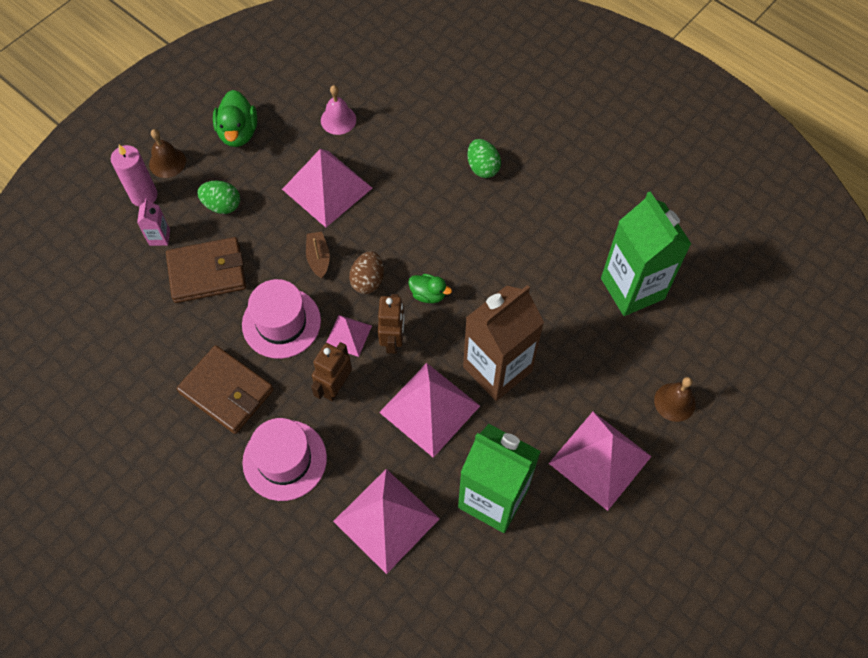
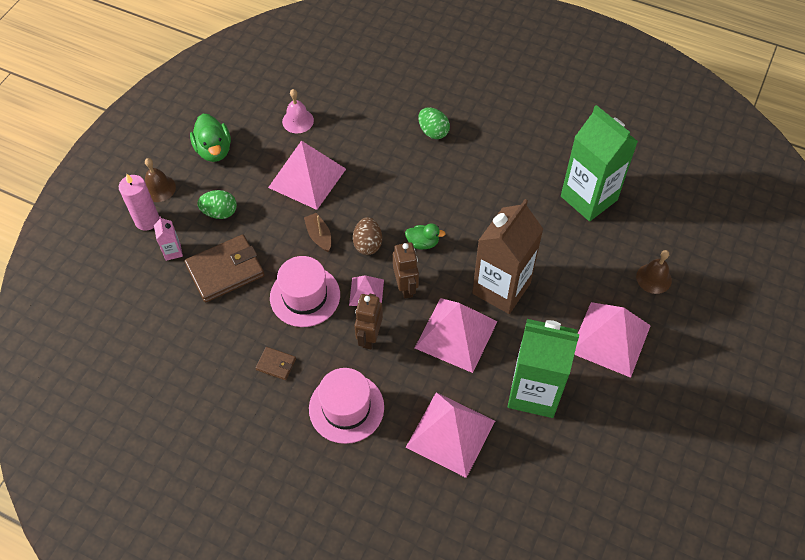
camera: 15 degrees left, 5 degrees down
(226, 391) = (276, 364): brown wallet -> brown wallet, size x0.48

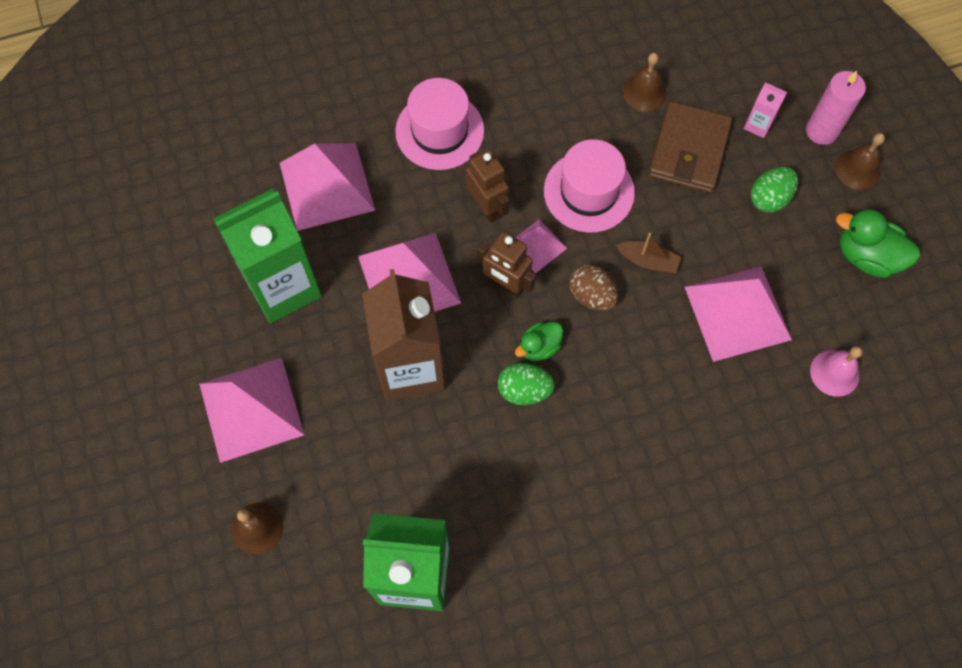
camera: 135 degrees right, 10 degrees up
(204, 323) = (644, 92): none -> brown bell
(276, 364) = (541, 113): brown wallet -> none
(433, 132) = (677, 502): green egg -> green egg (524, 390)

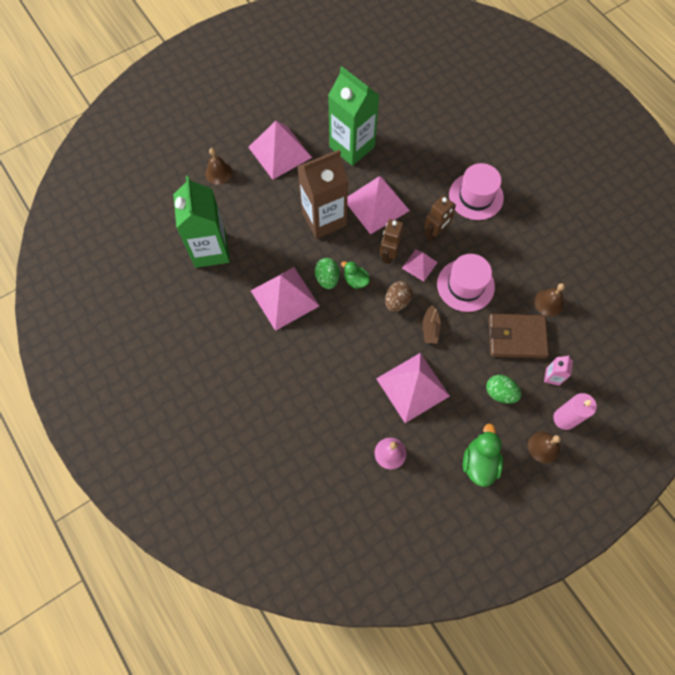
camera: 75 degrees right, 0 degrees up
(326, 186) = (419, 150): pink pyramid -> pink pyramid (284, 298)

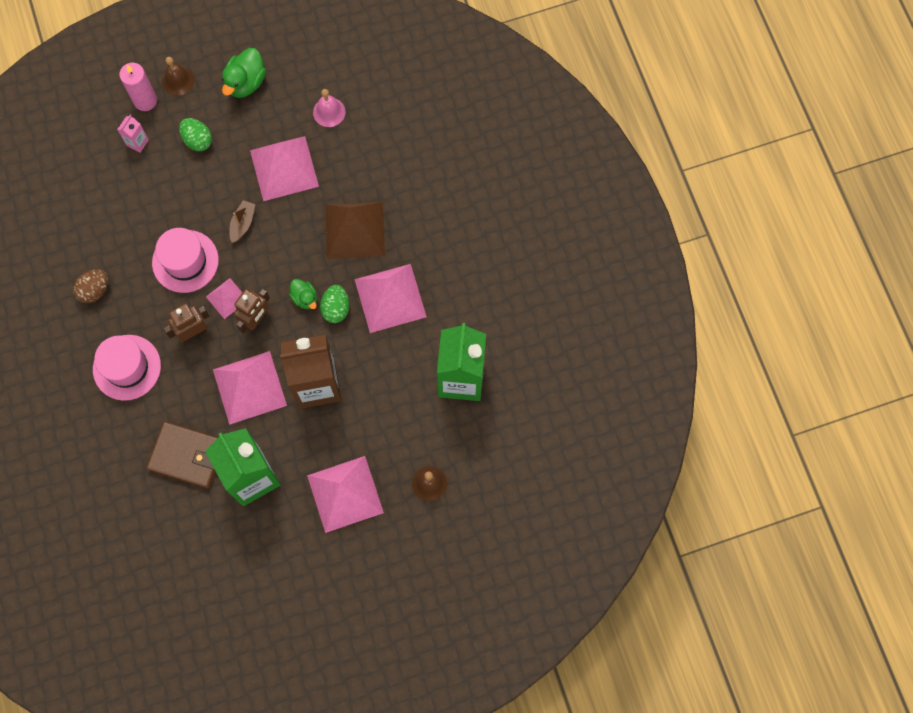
camera: 165 degrees left, 5 degrees up
(332, 347) = (354, 230): none -> brown pyramid
(397, 301) = (267, 262): brown egg -> brown egg (94, 290)
(516, 337) = (155, 191): brown wallet -> brown wallet (187, 456)
(549, 302) = (103, 219): brown bell -> none

